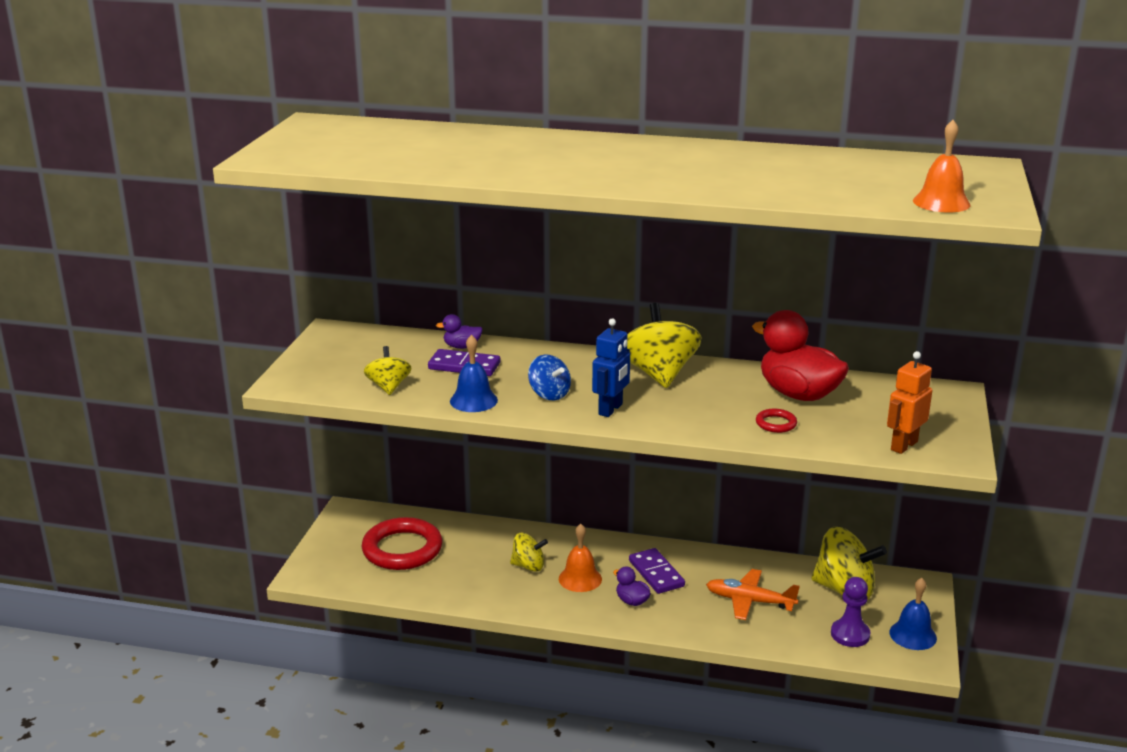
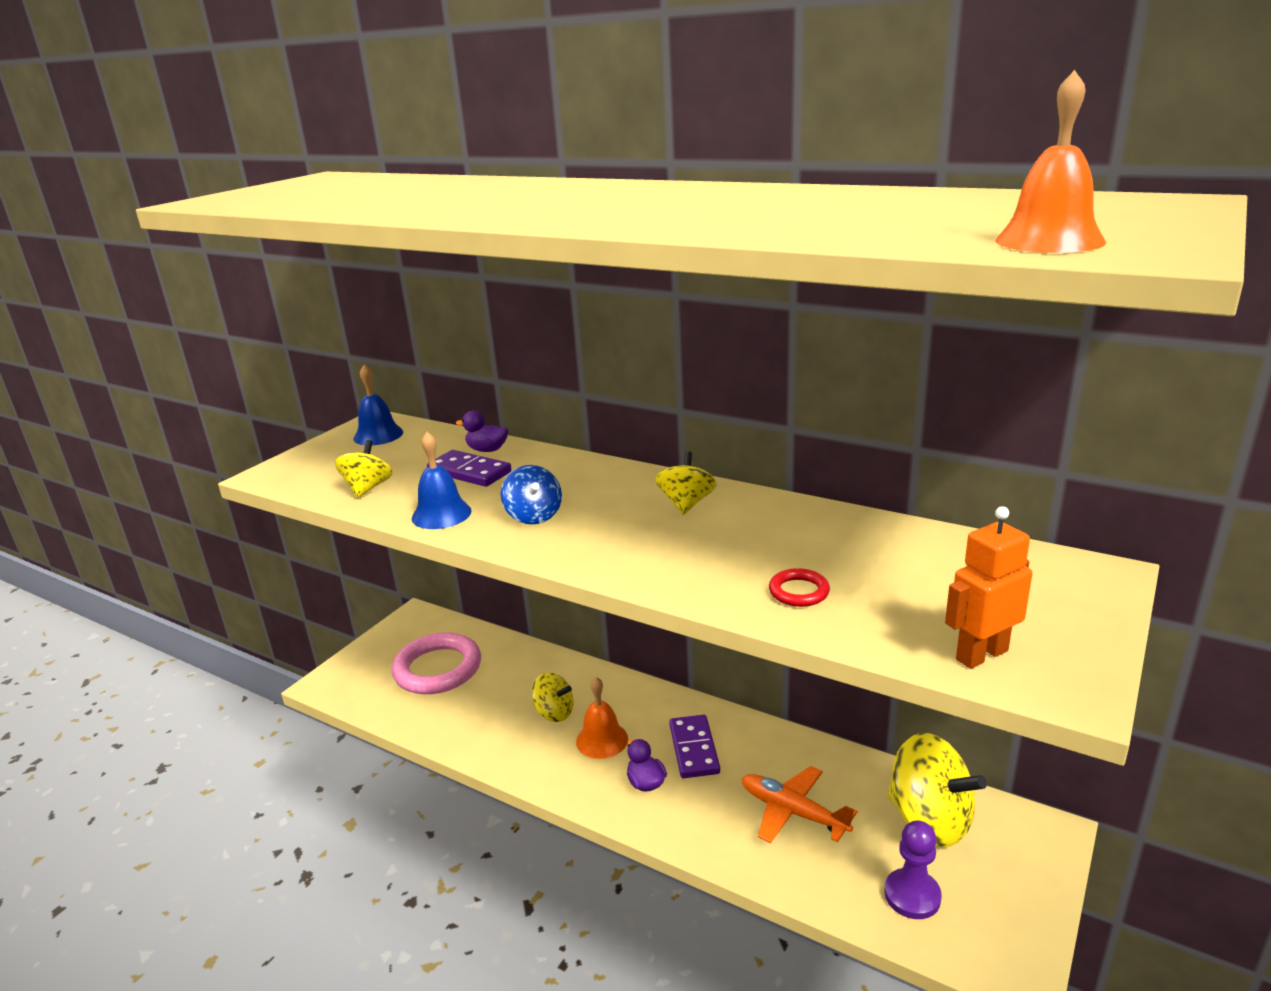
camera: 20 degrees right, 0 degrees up
(402, 549) = (438, 669): red ring -> pink ring
(611, 409) = (591, 544): blue robot -> none
(659, 374) = (686, 504): yellow spinning top -> yellow spinning top, size x0.56
(798, 394) = (857, 551): red duck -> none
(913, 635) = (1007, 917): blue bell -> blue bell (378, 435)

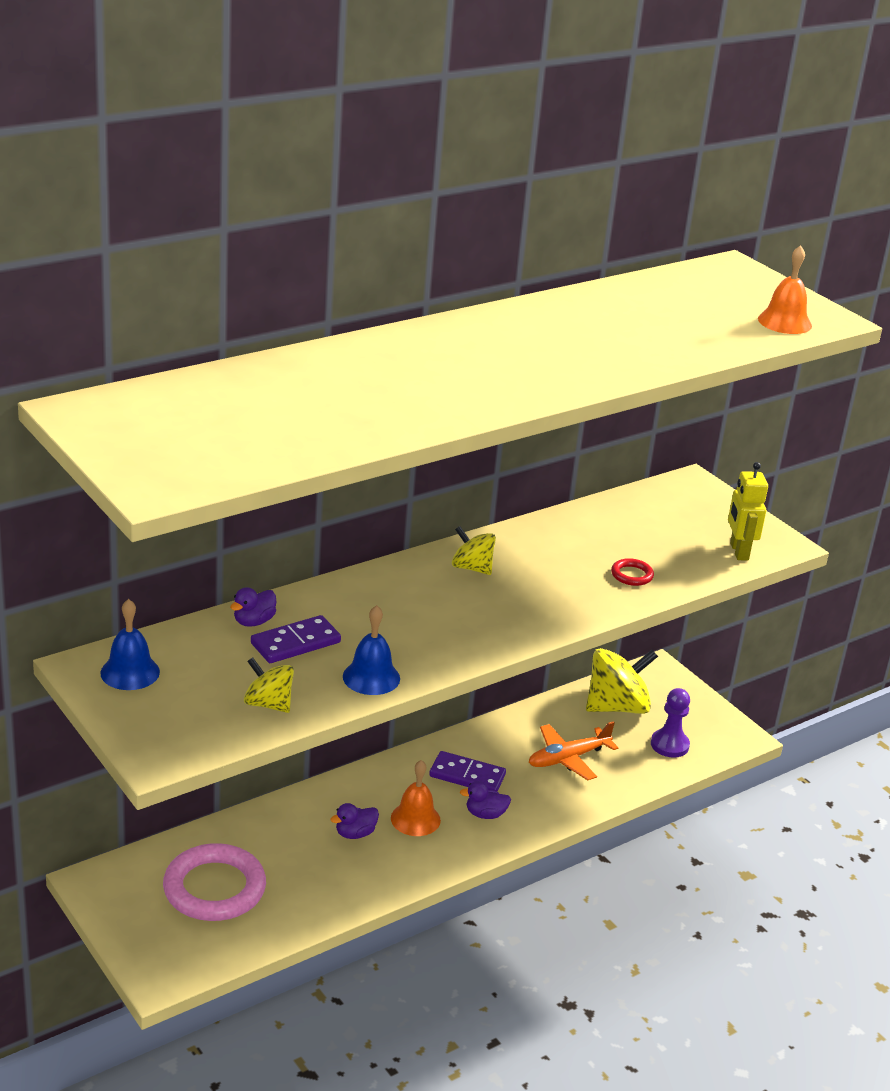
camera: 70 degrees left, 5 degrees up
(534, 516) = (422, 636): blue spinning top -> none
(554, 712) = (355, 833): yellow spinning top -> purple duck
(981, 654) = (738, 551): orange robot -> yellow robot

